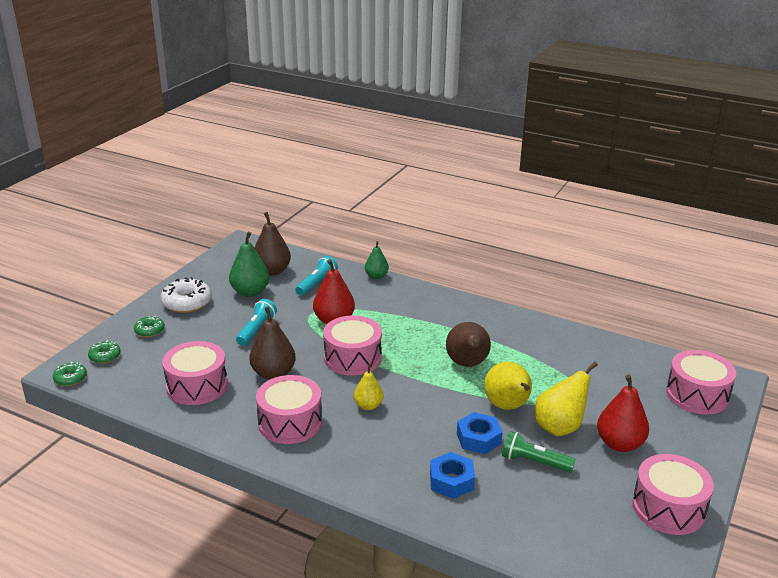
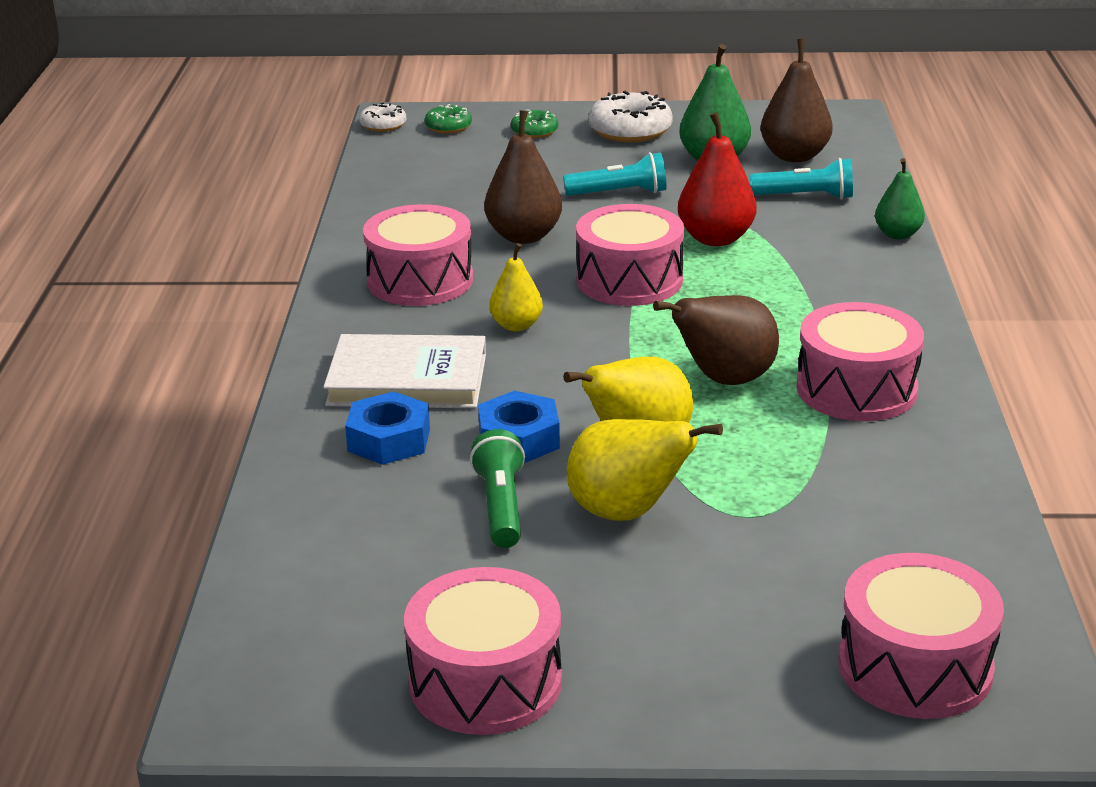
camera: 65 degrees right, 0 degrees up
(70, 378) = (383, 125): green donut -> white donut
(197, 386) = (442, 197): pink drum -> pink drum (856, 389)
(395, 458) = (407, 380): none -> white book
(619, 444) = (637, 590): red pear -> none

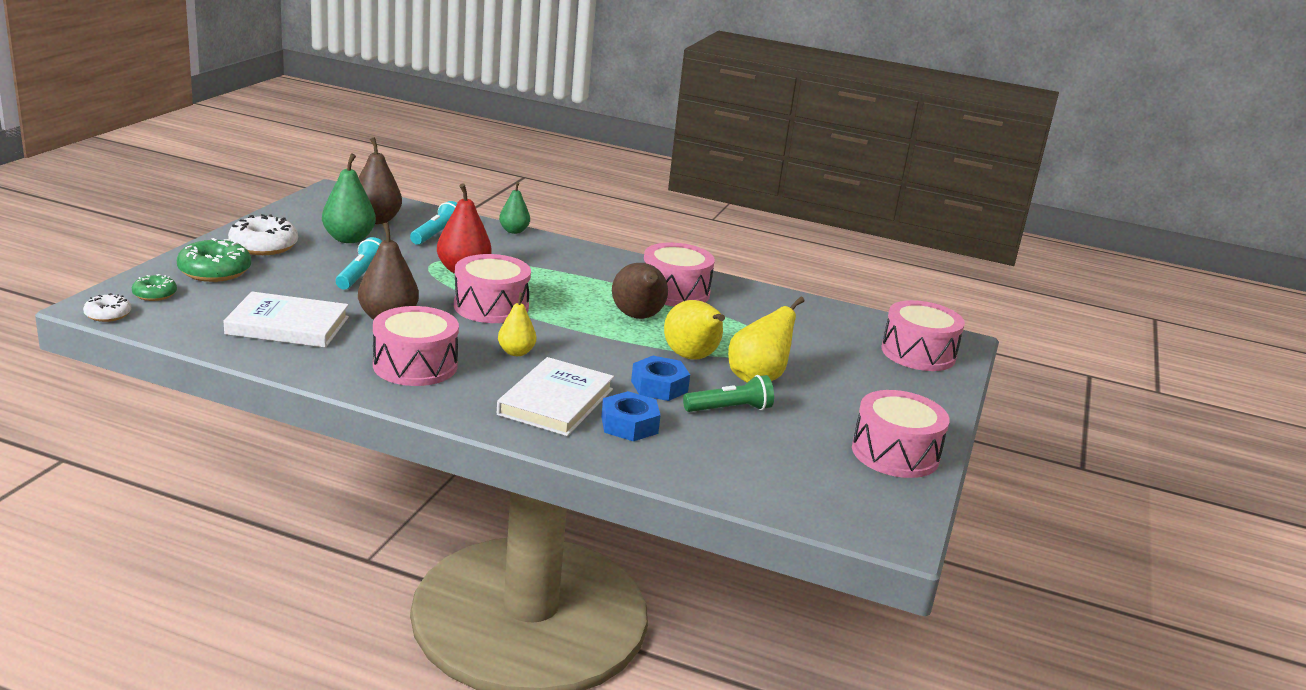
camera: 75 degrees left, 5 degrees down
(446, 197) = (288, 326): none -> white book
(501, 506) = (730, 409): green flashlight -> green flashlight turned 150 degrees clockwise
(534, 131) = (215, 271): green donut -> green donut, size x1.76

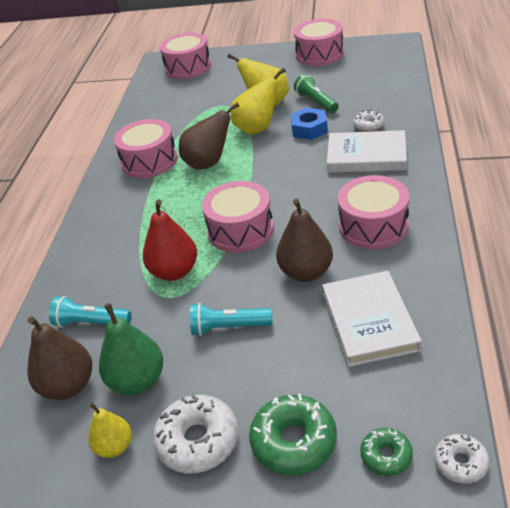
camera: 95 degrees left, 15 degrees up
(514, 231) = (56, 278): green pear -> none
(516, 352) = (311, 192): yellow pear -> yellow pear (115, 446)
(629, 425) = (368, 125): blue nut -> white donut

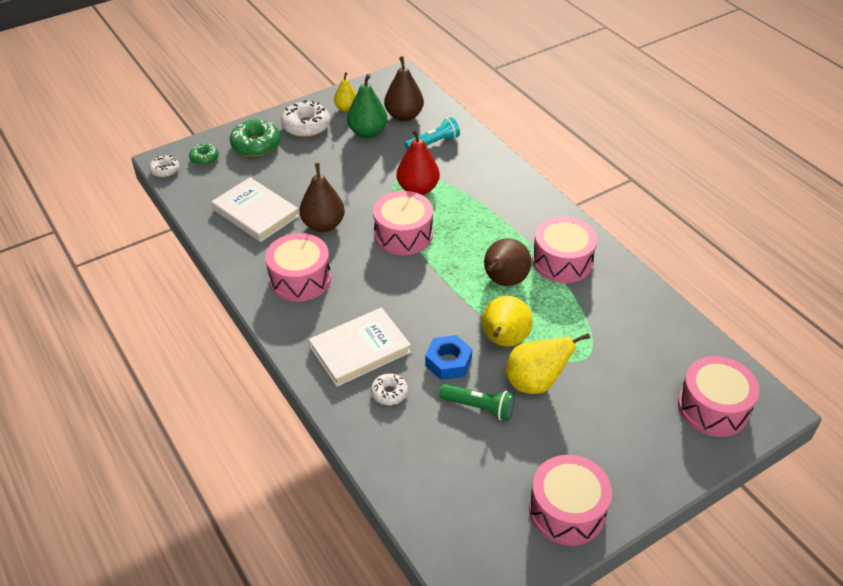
camera: 135 degrees right, 5 degrees up
(229, 327) = (343, 175): turquoise flashlight -> none

